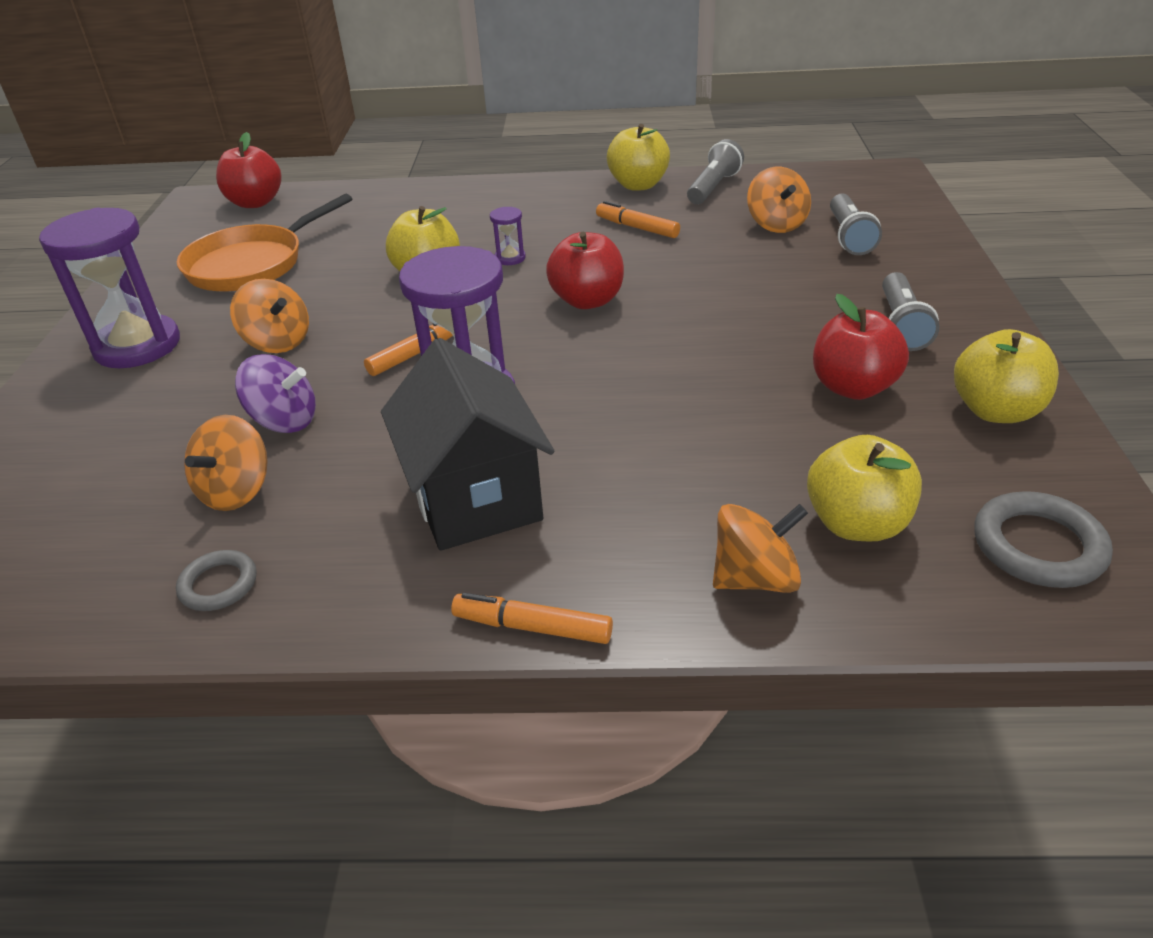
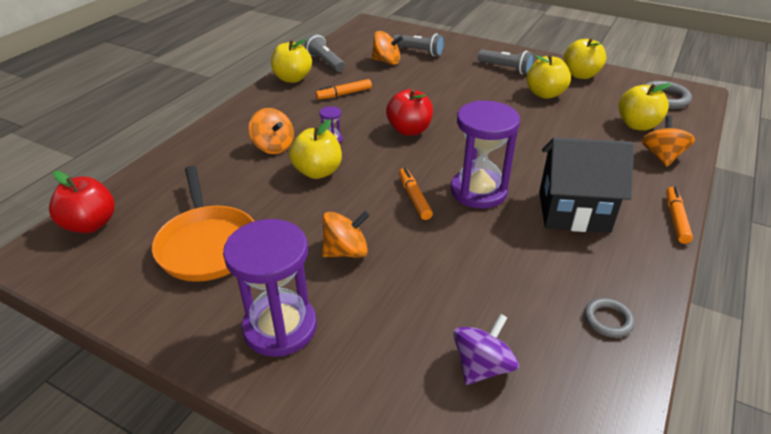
camera: 65 degrees left, 0 degrees up
(236, 491) = (517, 299): orange spinning top -> orange spinning top (273, 146)
(285, 421) = (451, 265): purple spinning top -> purple spinning top (482, 366)
(532, 627) = (675, 219): orange marker -> orange marker turned 150 degrees clockwise
(853, 387) = (545, 94): red apple -> yellow apple

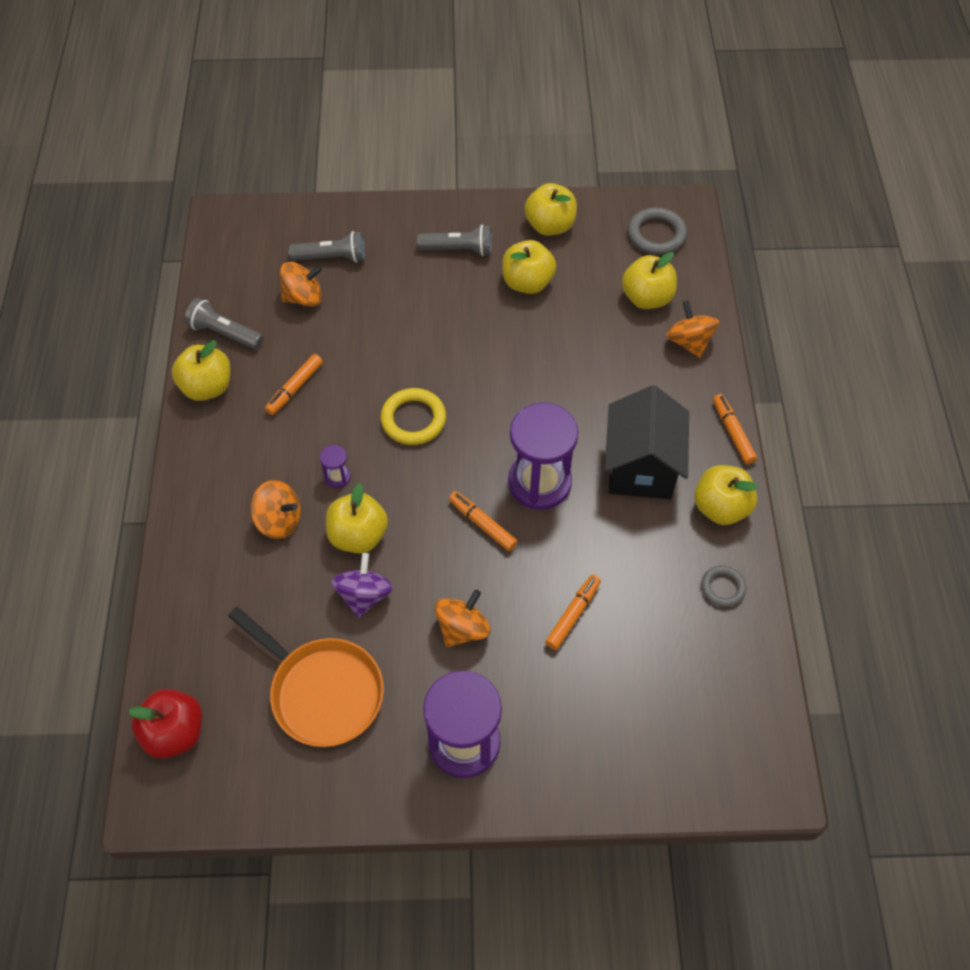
camera: 30 degrees left, 20 degrees up
(409, 130) = (413, 419): red apple -> yellow ring
(446, 280) = (573, 614): none -> orange marker
(482, 366) = (649, 688): purple spinning top -> purple spinning top (364, 595)
(573, 212) = (641, 467): black house -> black house turned 60 degrees counterclockwise
(637, 262) = (720, 507): none -> yellow apple

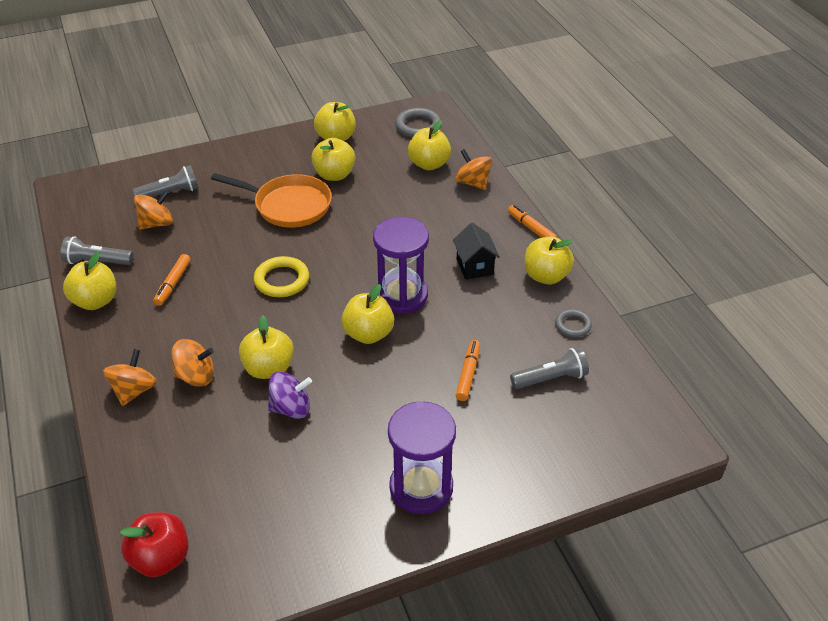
camera: 20 degrees left, 15 degrees down
(322, 691) = (283, 487): orange pan -> orange pan (288, 205)
(337, 477) = (234, 333): purple hourglass -> none
(364, 595) = (291, 408): purple spinning top -> purple spinning top turned 90 degrees clockwise
(458, 249) = (271, 166): grey flashlight -> grey flashlight (550, 378)
(462, 628) = (384, 408): orange spinning top -> orange spinning top (134, 390)
(482, 524) = (368, 334): orange marker -> yellow apple
(641, 467) = (474, 266): black house -> black house, size x0.59

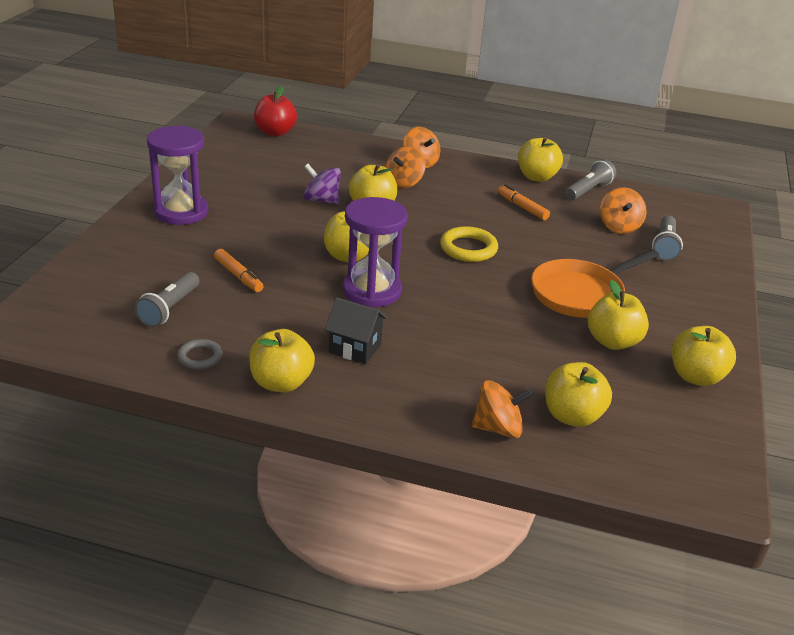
camera: 125 degrees right, 10 degrees down
(291, 408) = (322, 200): purple spinning top -> purple spinning top turned 90 degrees clockwise
(418, 126) = (674, 454): grey ring -> none
(531, 228) = (363, 420): orange marker -> none

